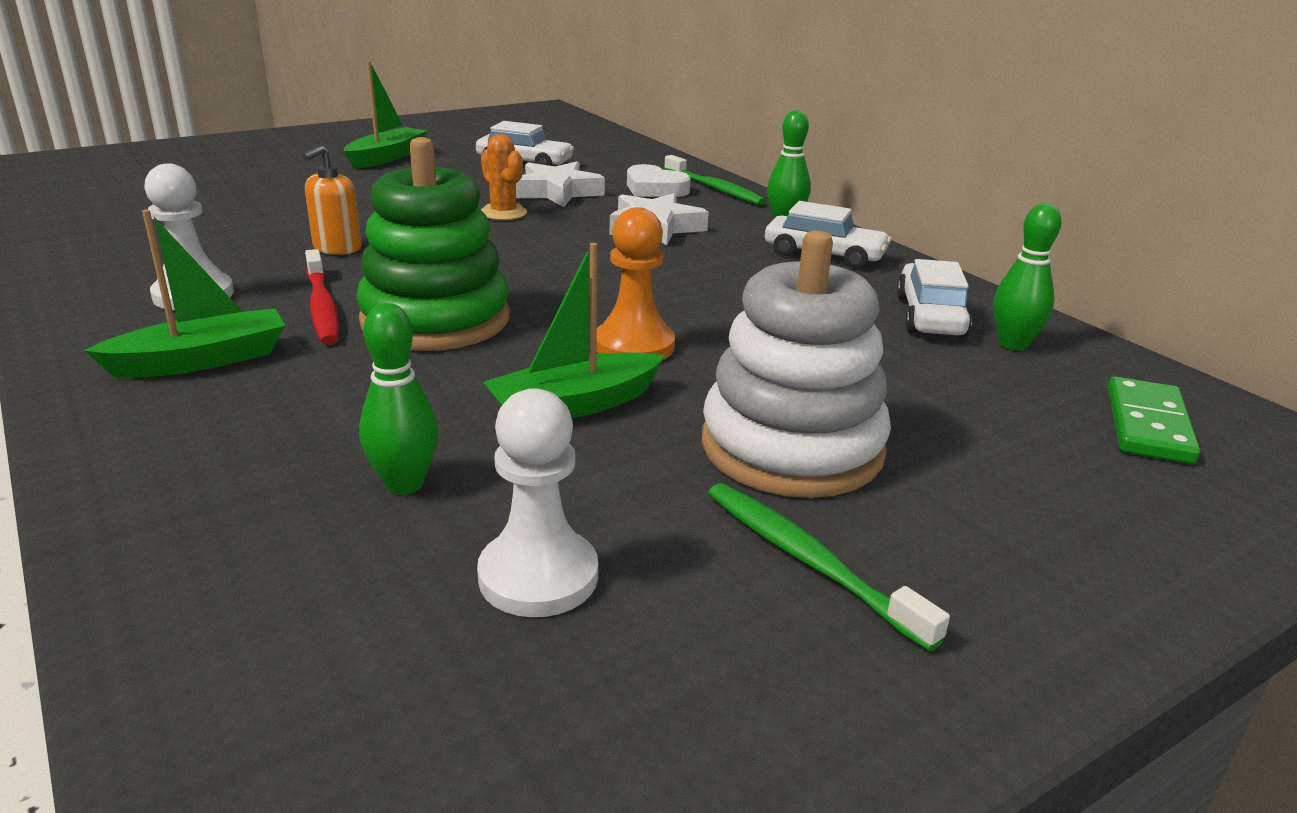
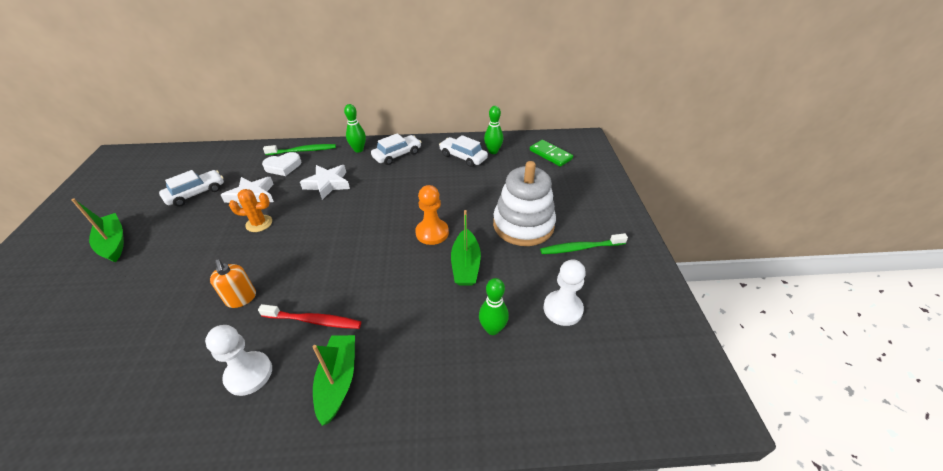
camera: 60 degrees left, 15 degrees up
(435, 320) = (362, 283): green stacking toy -> none

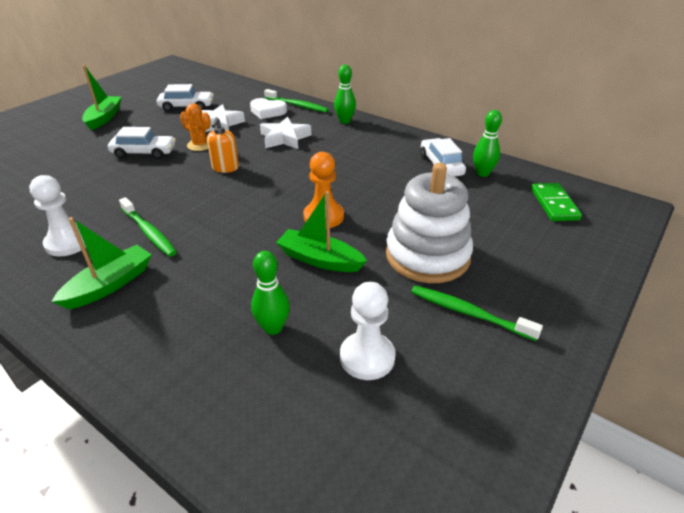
camera: 40 degrees right, 5 degrees down
(241, 298) = (126, 190): orange soap dispenser -> orange soap dispenser (225, 168)
(314, 320) = (149, 232): red toothbrush -> green toothbrush
(397, 155) = (375, 138): white car -> white car (144, 153)
(465, 265) = (319, 259): green boat -> green boat turned 75 degrees clockwise

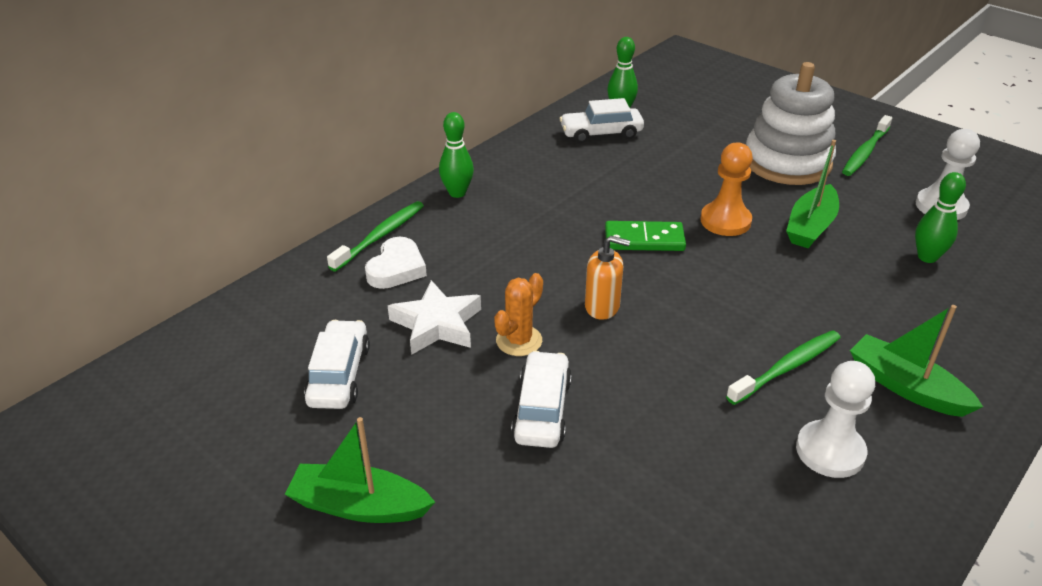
camera: 85 degrees left, 0 degrees up
(285, 138) = (506, 249): white star -> none
(554, 204) = (683, 85): green domino -> green domino (644, 239)

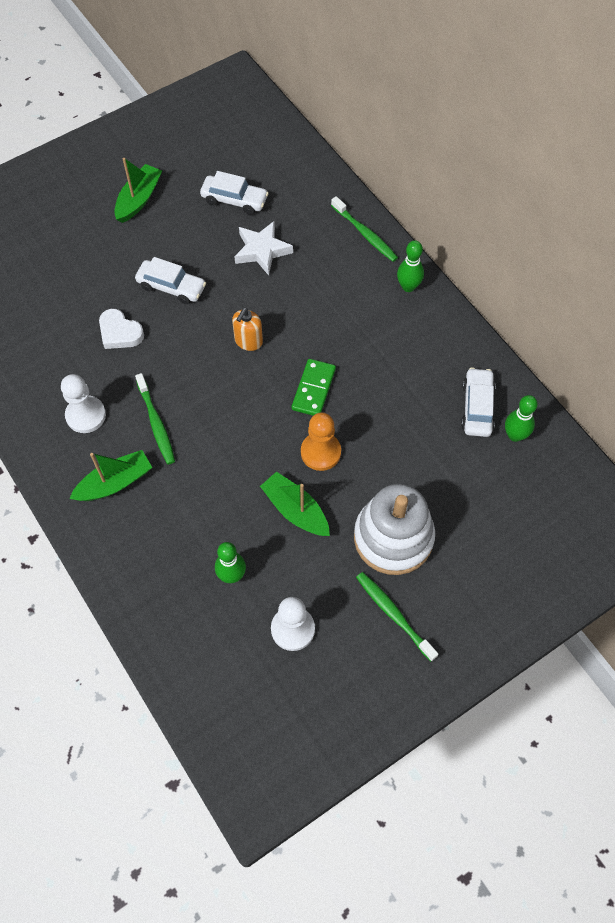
camera: 105 degrees right, 25 degrees up
(396, 268) = (325, 238): white heart -> white heart (120, 332)
(519, 341) = (232, 289): orange cactus -> none

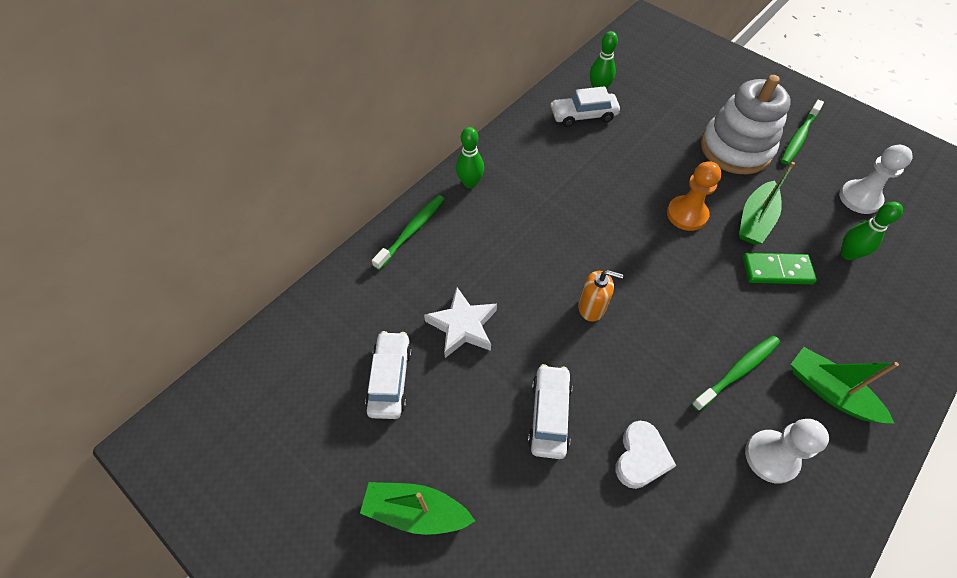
camera: 105 degrees left, 5 degrees down
(314, 389) = (622, 234): green domino -> green domino (776, 270)

